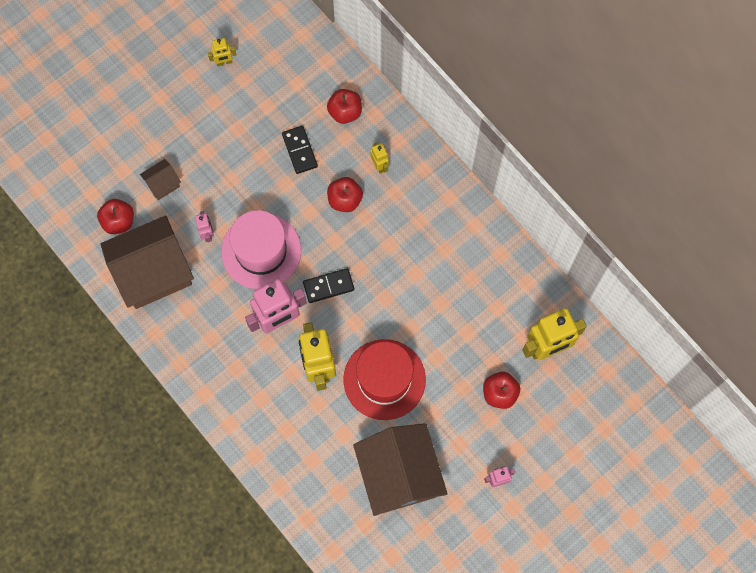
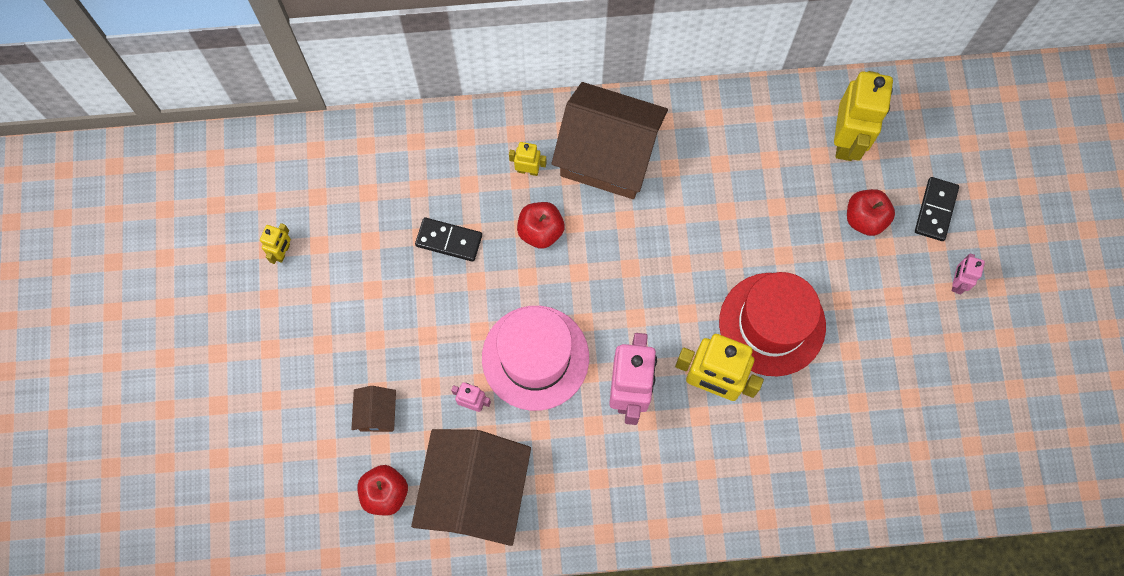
camera: 55 degrees left, 0 degrees up
(328, 286) = (627, 313): black domino -> black domino (935, 210)
(345, 112) = (440, 164): red apple -> none
(399, 475) = (888, 379): brown house -> brown house (608, 156)

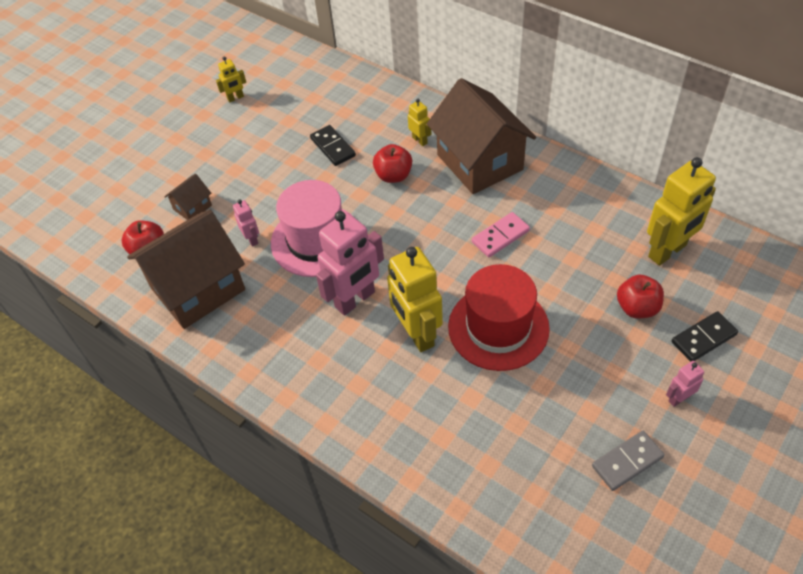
camera: 45 degrees right, 20 degrees down
(697, 228) = (500, 236): none -> pink domino
(961, 369) = (627, 461): none -> grey domino

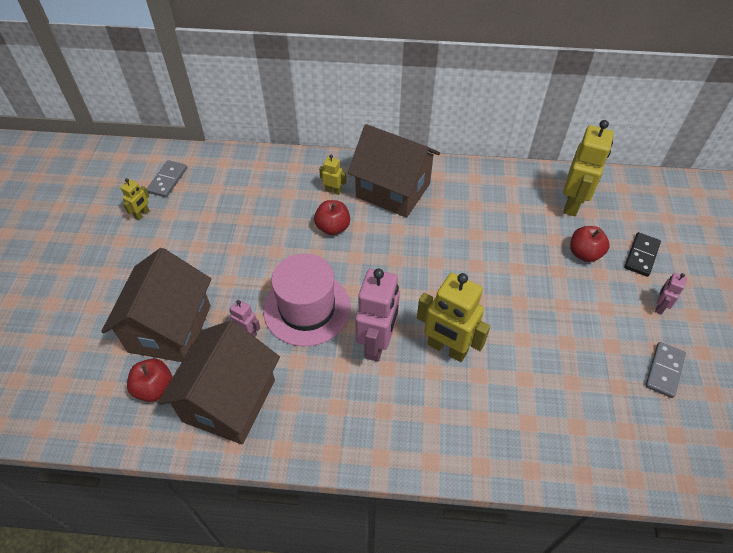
camera: 35 degrees left, 0 degrees up
(192, 207) = (170, 328): brown house -> brown house, size x2.32
(277, 74) = (168, 180): none -> grey domino
(332, 147) = (263, 224): black domino -> none
(498, 327) = (503, 313): red hat -> none
(500, 236) = (451, 242): pink domino -> none

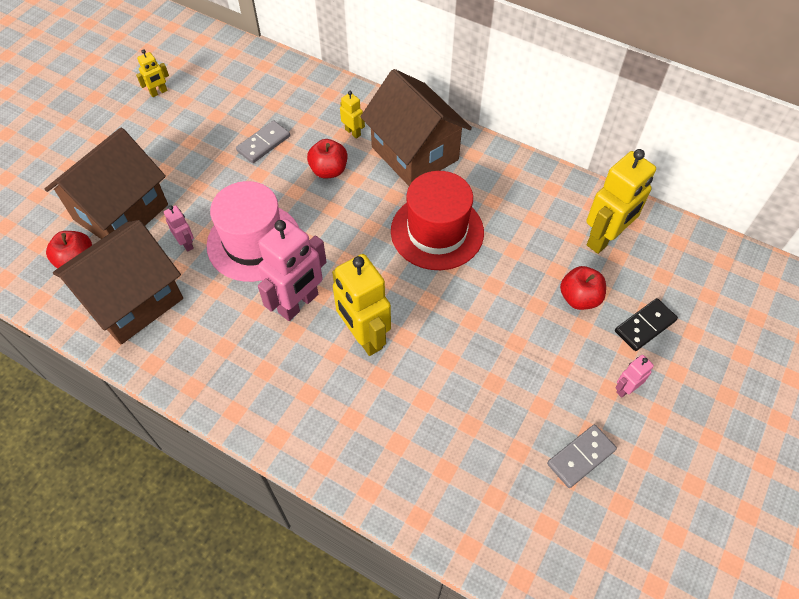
camera: 25 degrees right, 5 degrees up
(168, 180) = (201, 66): grey domino -> grey domino (263, 144)
(449, 244) = (437, 231): none -> red hat

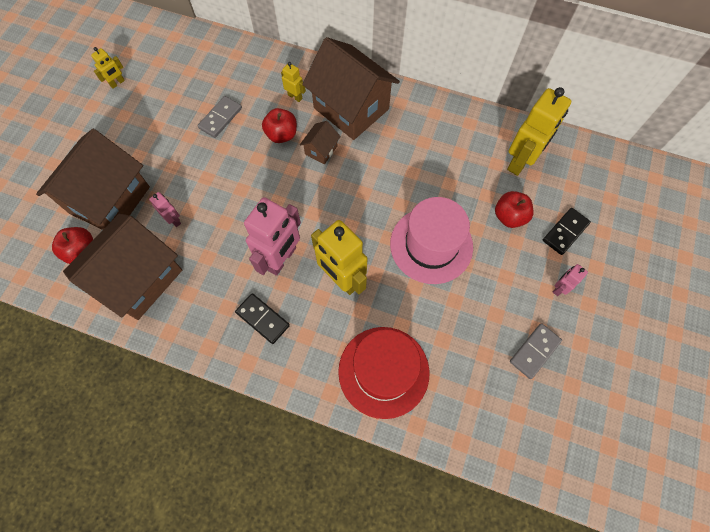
camera: 10 degrees left, 10 degrees up
(254, 242) = (232, 209): pink hat -> pink hat (431, 245)
(262, 366) = (262, 319): none -> black domino
(370, 193) = (321, 150): none -> brown house
(437, 231) = (383, 176): red hat -> red hat (383, 371)

